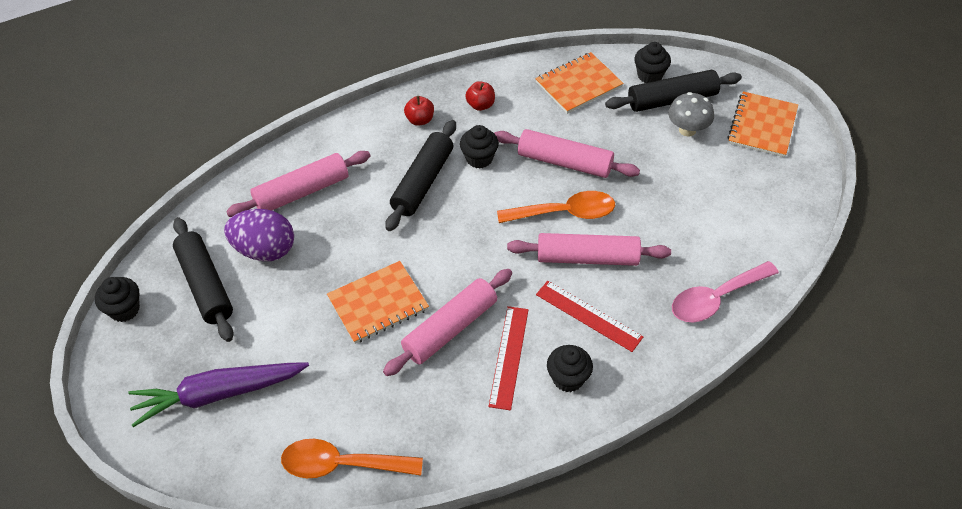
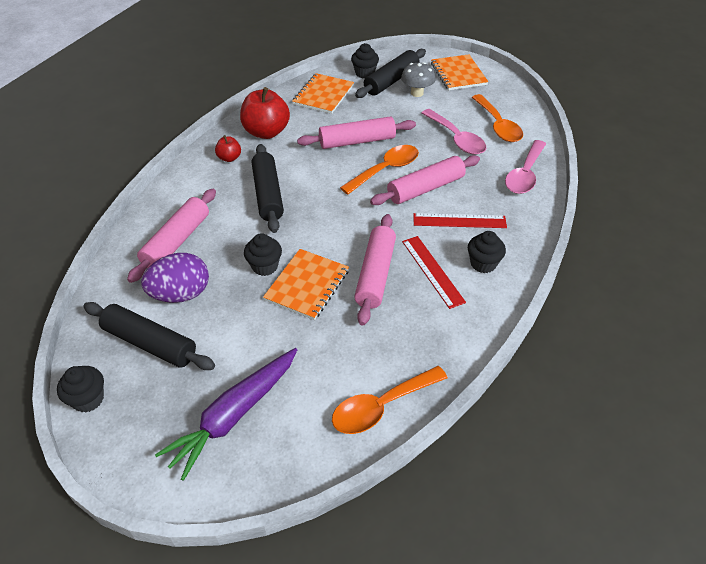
camera: 35 degrees left, 5 degrees down
(479, 158) = (296, 163): black cupcake -> black cupcake (265, 266)
(480, 105) = (266, 132): red apple -> red apple, size x1.98
(678, 212) = (456, 139): none -> pink spoon
(745, 219) = (498, 125): none -> orange spoon

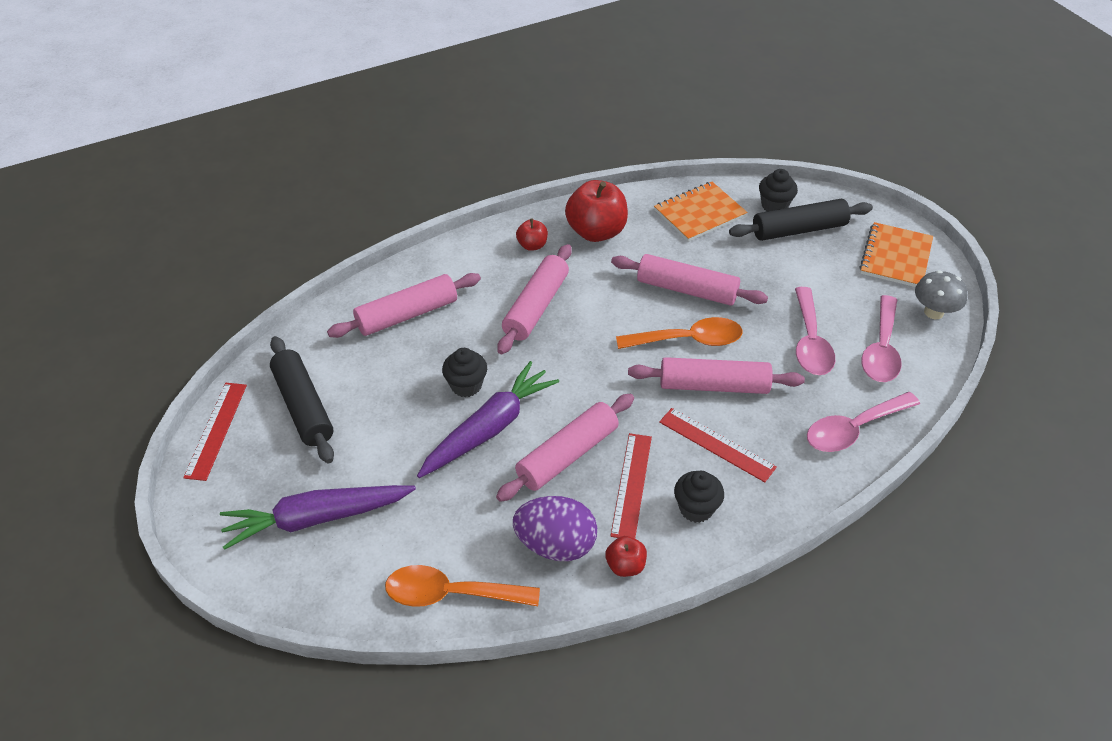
camera: 35 degrees right, 0 degrees up
(88, 399) = (216, 430): black cupcake -> red ruler
(181, 294) = (367, 372): purple egg -> purple egg (556, 545)
(268, 194) = (536, 307): black rolling pin -> pink rolling pin
(307, 285) = (489, 428): orange notebook -> purple carrot
(417, 93) = (816, 260): grey mushroom -> grey mushroom (933, 312)
(475, 321) = (625, 566): none -> red apple
(498, 125) = (881, 349): orange spoon -> pink spoon

